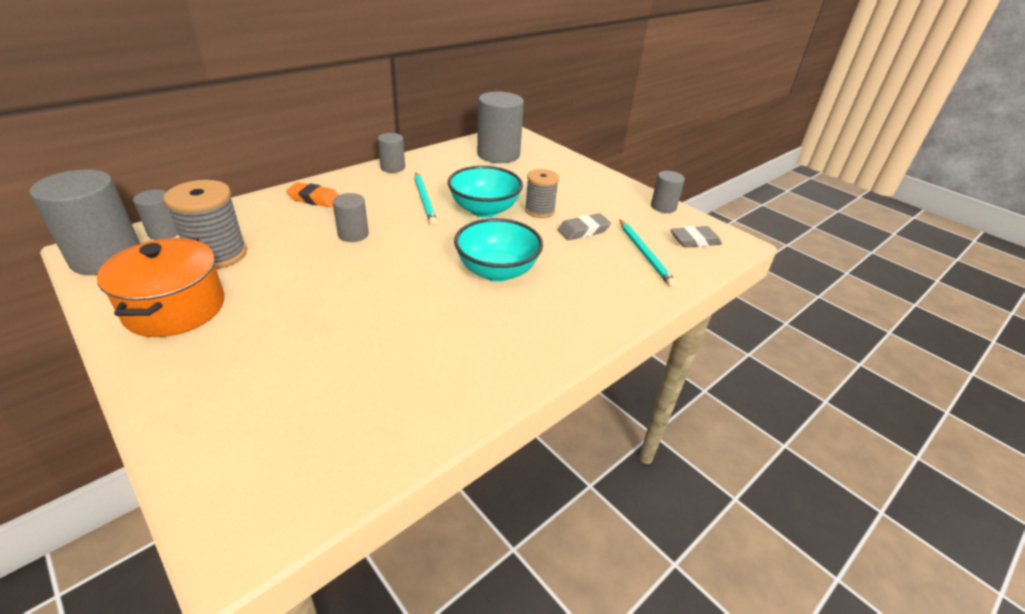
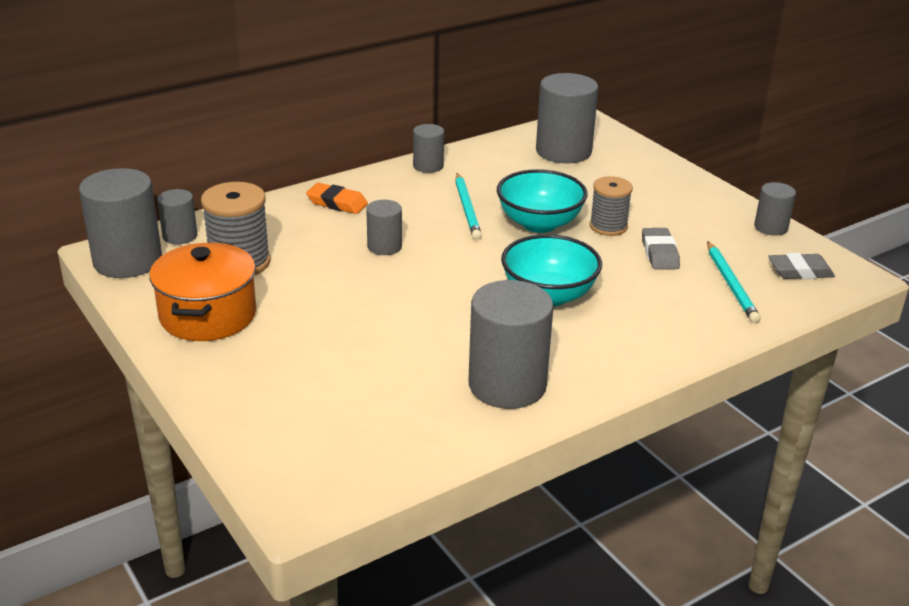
camera: 10 degrees right, 5 degrees down
(465, 363) = (507, 385): none -> grey cylinder
(583, 231) = (659, 253): grey eraser -> grey eraser turned 75 degrees counterclockwise

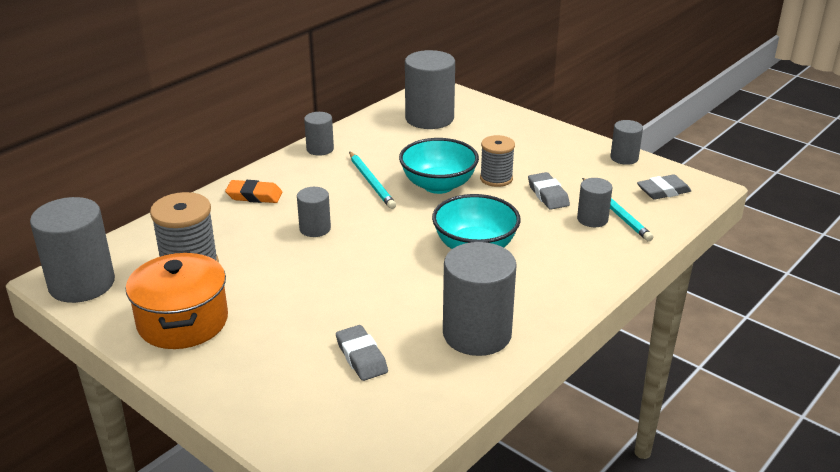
camera: 15 degrees left, 0 degrees up
(180, 236) = (121, 251): grey cylinder -> grey cylinder (592, 219)
(372, 384) = (361, 357): none -> grey eraser

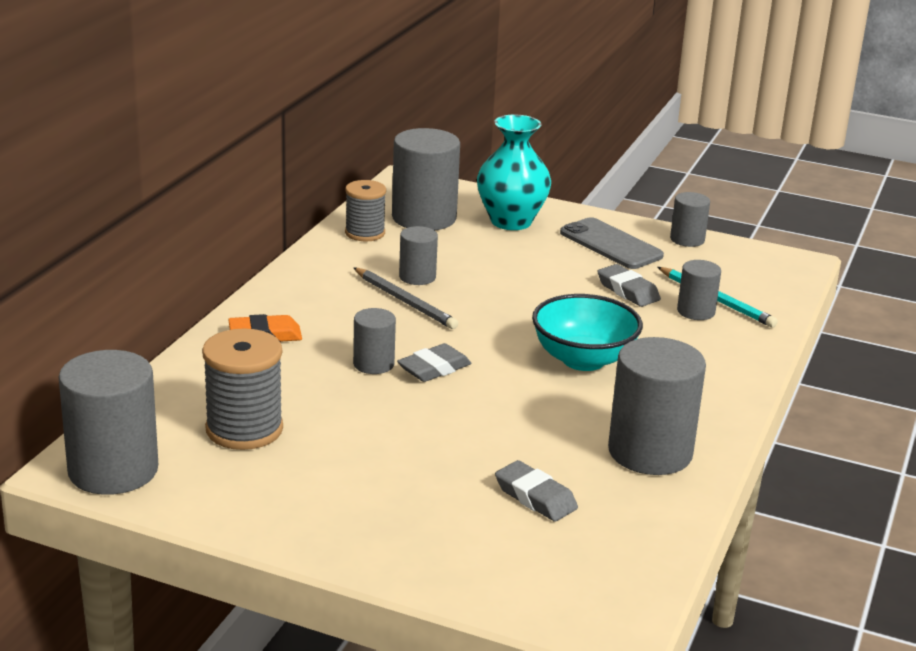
camera: 20 degrees left, 5 degrees down
(183, 322) = (285, 493): orange pot -> none
(320, 149) = (309, 269): grey cylinder -> grey cylinder (417, 277)
(371, 182) = (405, 301): turquoise pencil -> grey pencil
(438, 185) = (491, 295): turquoise bowl -> none
(493, 128) = (511, 221): none -> turquoise vase
(496, 178) = (555, 279): grey spool -> grey spool (365, 233)
(559, 155) = (611, 244): none -> grey phone
(663, 191) = (754, 271): grey eraser -> grey eraser (434, 368)

